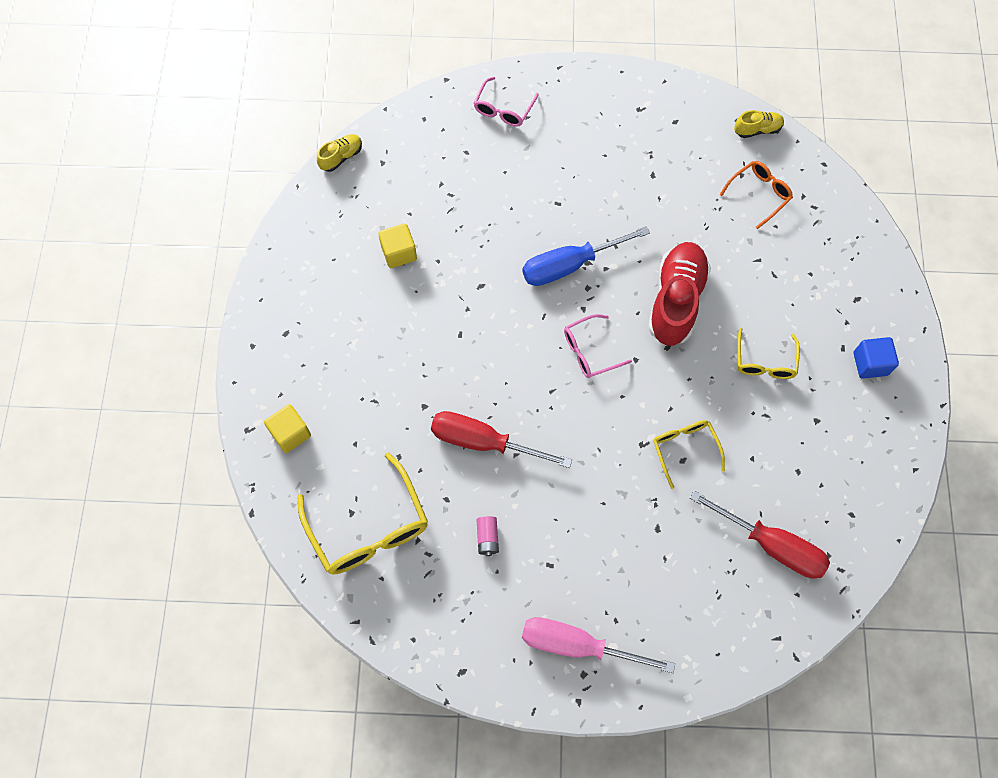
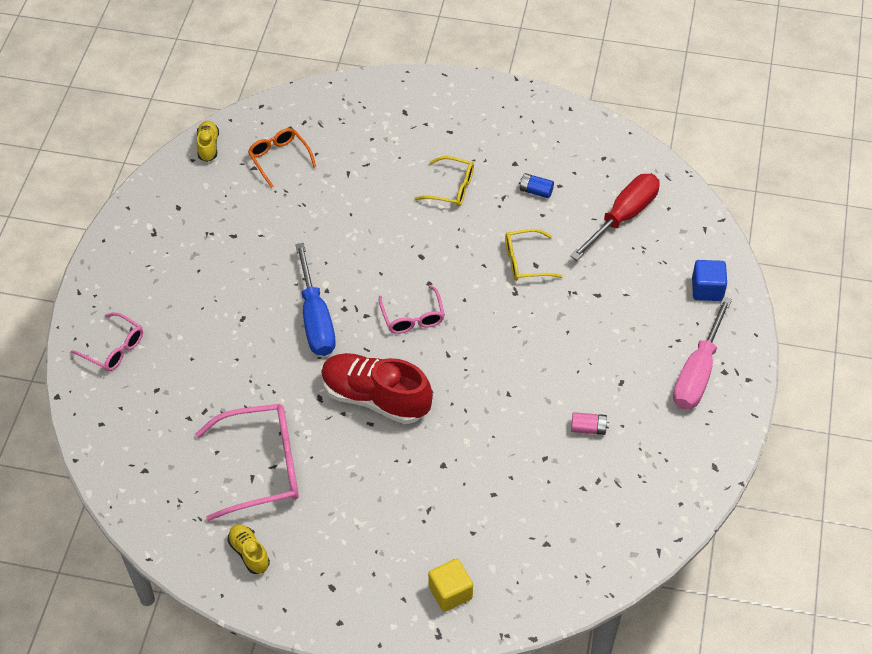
camera: 80 degrees left, 15 degrees down
(341, 157) = (124, 510): yellow shoe -> yellow shoe (249, 553)
(368, 527) = (564, 529): yellow glasses -> none
(399, 253) = (262, 467): yellow cube -> pink glasses
(484, 442) = (491, 418): red screwdriver -> none
(676, 300) = (375, 241): red shoe -> red shoe (375, 398)
(783, 447) = (536, 191): none -> blue battery
(870, 363) = (468, 116): blue cube -> blue cube (707, 289)

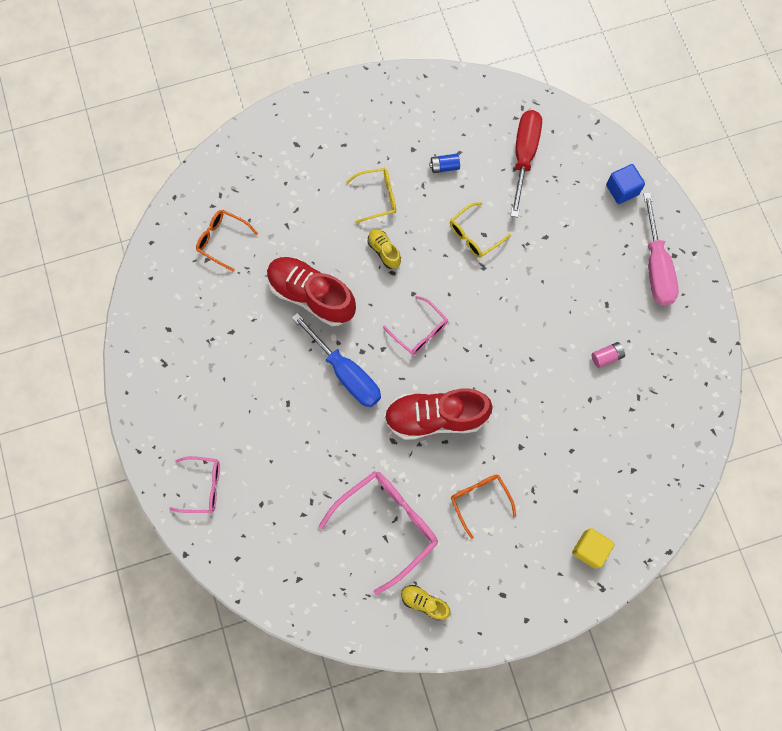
camera: 30 degrees left, 20 degrees up
(208, 146) = (155, 258): yellow shoe -> yellow shoe (384, 251)
(329, 240) = (311, 295): none -> red shoe
(368, 491) = (480, 500): none -> orange glasses

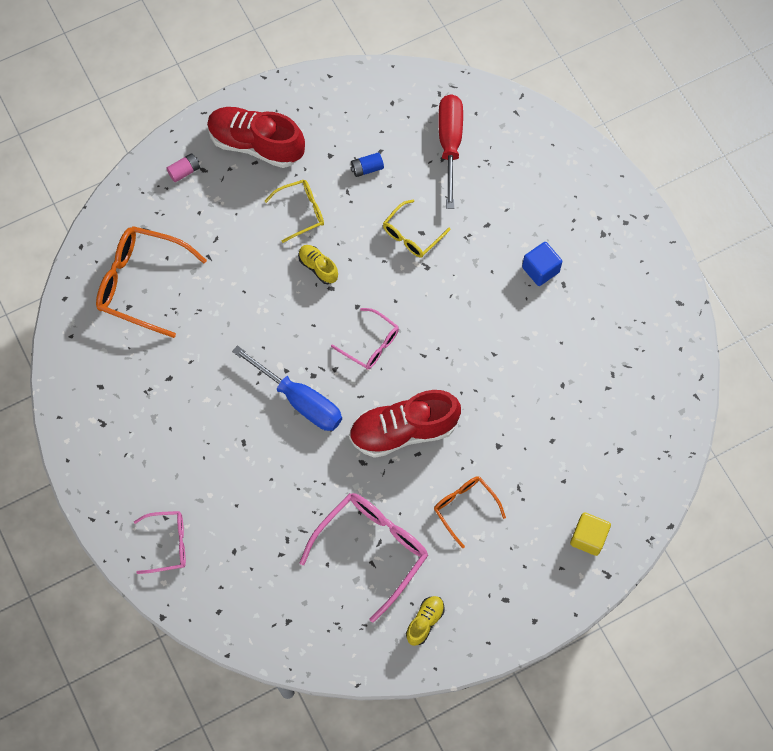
camera: 10 degrees left, 5 degrees down
(222, 240) = (141, 283): orange glasses -> orange glasses, size x1.74
(311, 295) = (248, 326): red shoe -> red shoe (256, 144)
(424, 602) = (425, 622): yellow shoe -> yellow shoe turned 105 degrees clockwise
(606, 357) = (572, 338): pink battery -> pink battery (184, 171)
(622, 190) = (559, 163): blue cube -> blue cube (540, 269)
(656, 266) = (608, 236): pink screwdriver -> none

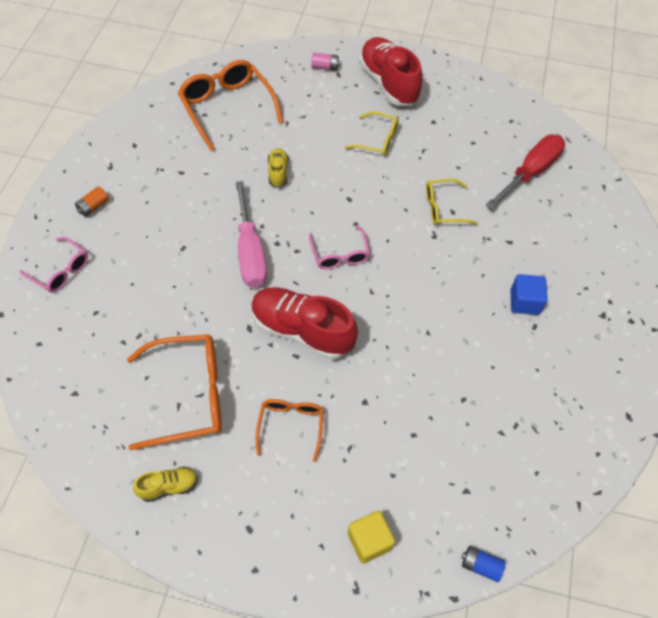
camera: 40 degrees right, 10 degrees down
(131, 470) = (93, 207): none -> orange battery
(299, 400) = (250, 251): blue screwdriver -> pink screwdriver
(318, 267) = (354, 180): yellow shoe -> yellow shoe (278, 172)
(367, 168) = (452, 146): blue battery -> blue battery (480, 565)
(372, 550) = (188, 395): pink glasses -> orange glasses

